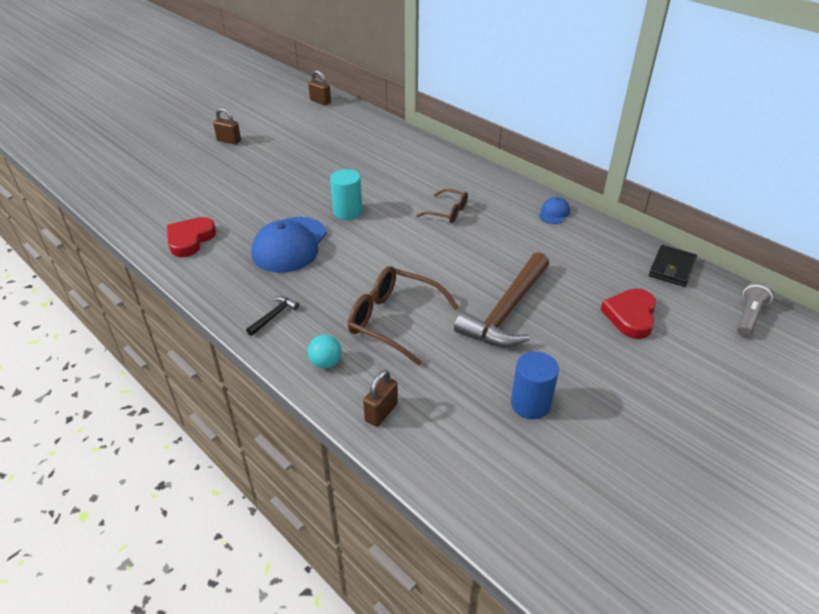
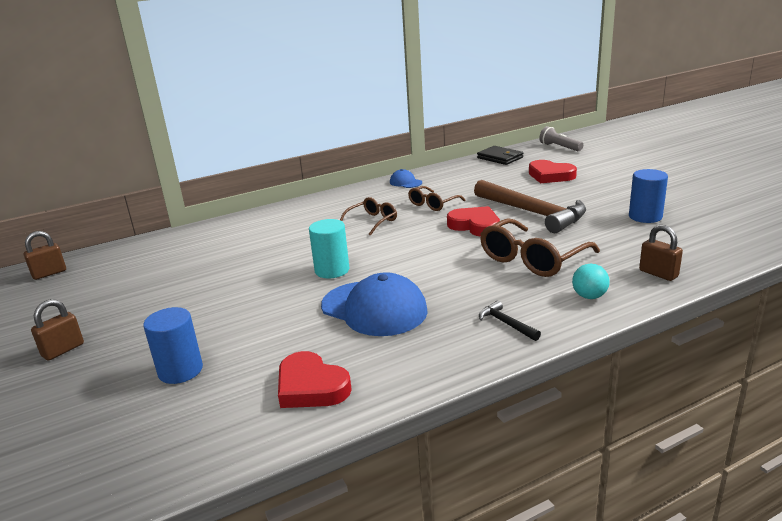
camera: 70 degrees left, 15 degrees down
(208, 187) = (180, 370): none -> blue cylinder
(459, 275) = (475, 225): none -> red heart
(502, 240) = (433, 204): none -> brown glasses

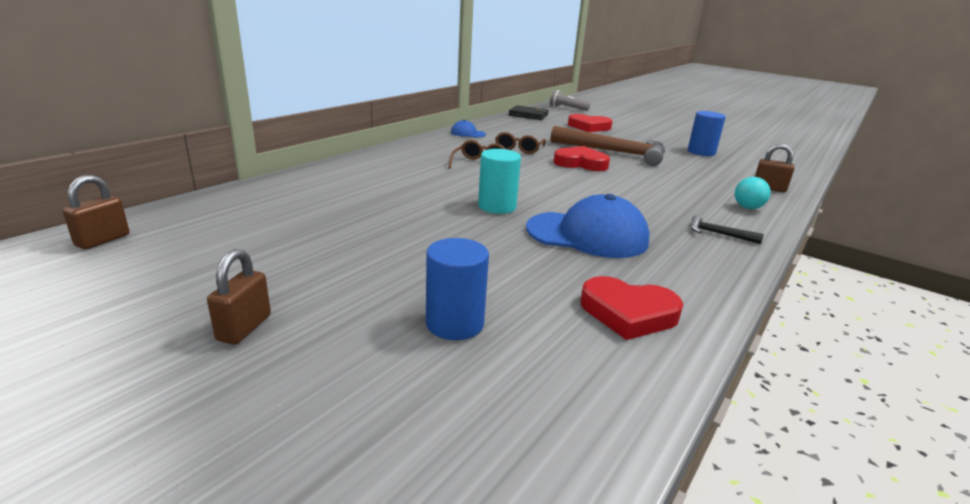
camera: 30 degrees left, 0 degrees up
(532, 259) = (665, 185): brown glasses -> none

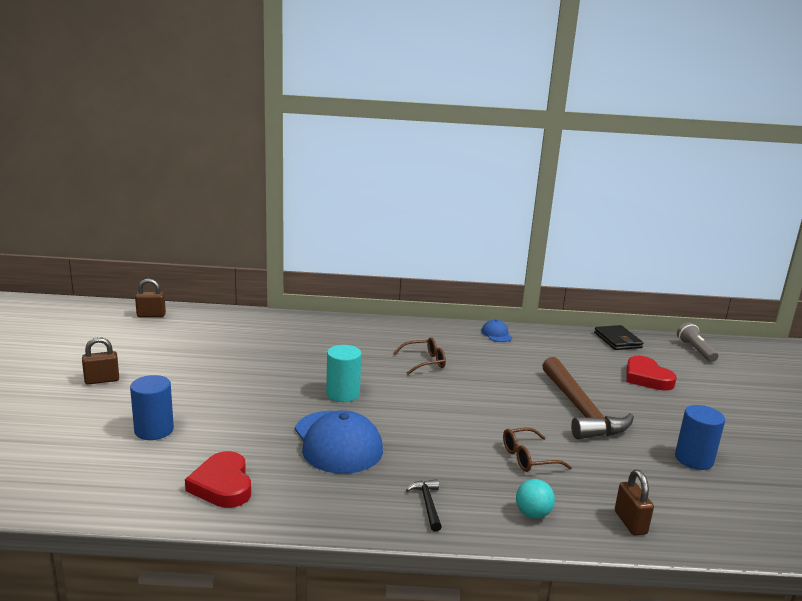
camera: 55 degrees right, 5 degrees down
(519, 149) = (496, 365): brown glasses -> brown glasses (528, 458)
(580, 163) = (510, 401): red heart -> none

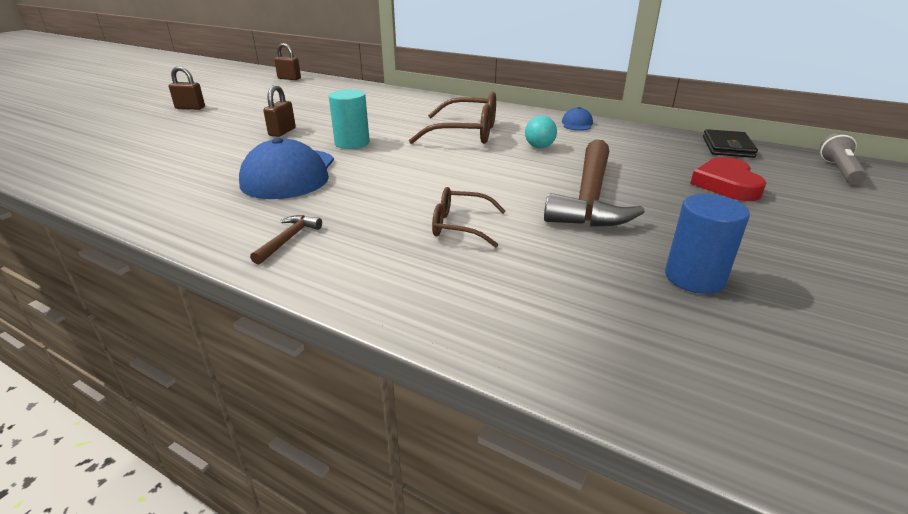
camera: 30 degrees right, 10 degrees up
(154, 430) = (168, 141): blue cylinder -> none
(222, 485) = (148, 184): red heart -> none
(424, 362) = (467, 133): brown glasses -> brown glasses, size x1.71
(427, 504) = (288, 239): black hammer -> brown hammer
(532, 514) = (385, 277): turquoise ball -> turquoise ball (539, 147)
(630, 522) = (499, 322): brown padlock -> brown padlock (282, 132)

